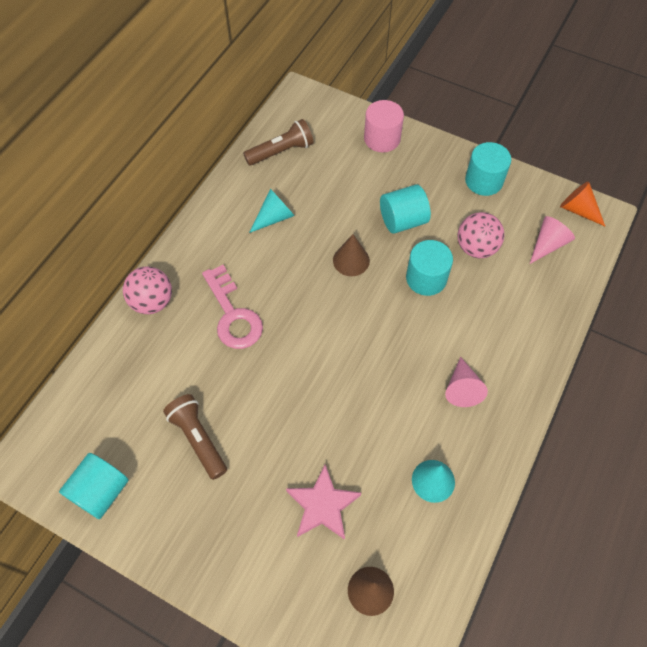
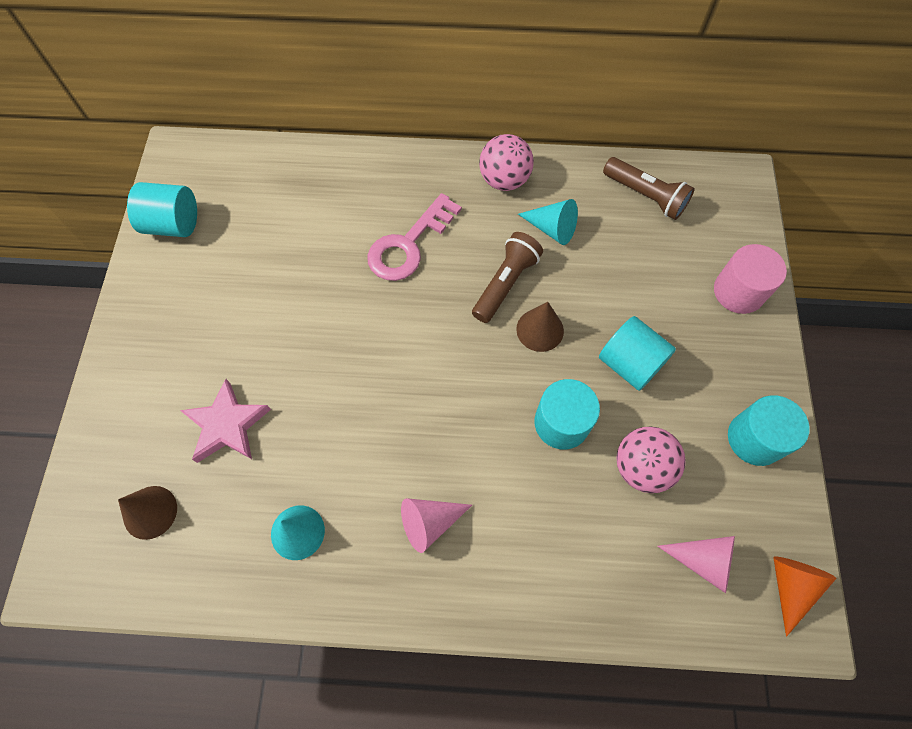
camera: 65 degrees right, 5 degrees up
(152, 302) = (387, 169): pink ball -> pink ball (504, 180)
(198, 439) = (256, 278): brown flashlight -> brown flashlight (505, 284)

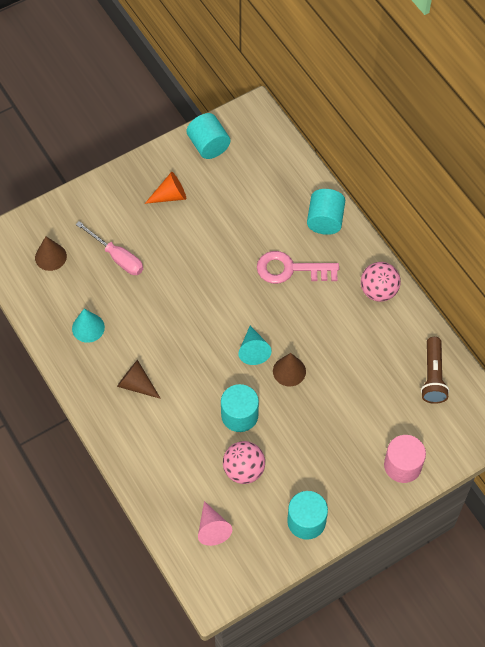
camera: 55 degrees right, 5 degrees down
(227, 425) = (117, 257): pink star -> pink screwdriver
(430, 523) = (136, 384): pink cone -> brown cone
(505, 284) = (305, 335): brown flashlight -> none
(552, 229) = (364, 338): turquoise cone -> turquoise cone (253, 350)
(629, 364) = (304, 430): turquoise cylinder -> turquoise cylinder (325, 220)
(790, 586) = (229, 579): orange cone -> orange cone (170, 196)

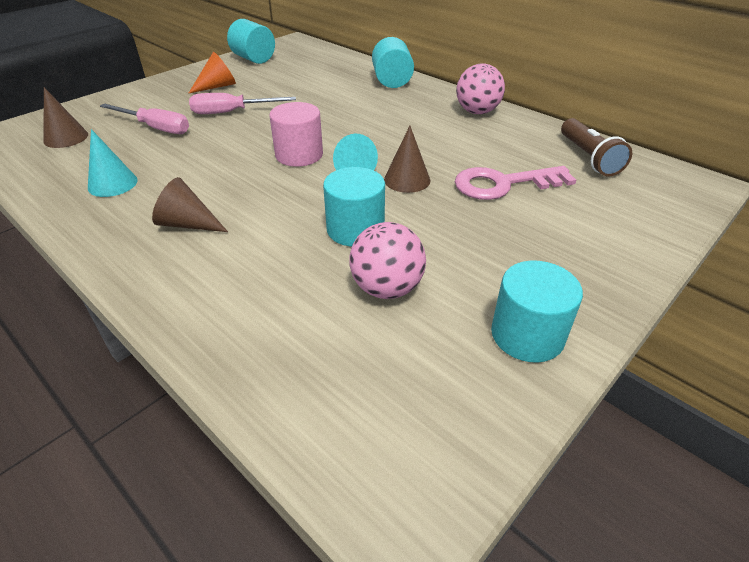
camera: 15 degrees left, 20 degrees down
(177, 245) = (231, 112): none -> pink screwdriver
(212, 528) = (360, 383): pink cone -> none
(290, 269) = (370, 111): pink key -> pink key (503, 184)
(402, 465) = (622, 239): pink cylinder -> pink cylinder (299, 155)

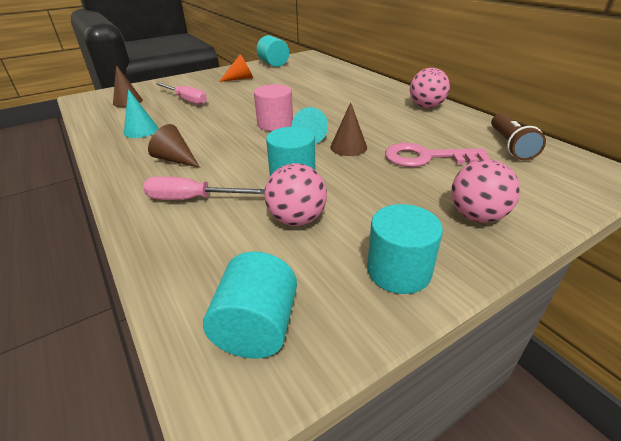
camera: 15 degrees right, 5 degrees down
(231, 112) = (241, 94): pink screwdriver -> pink screwdriver (192, 199)
(392, 81) = (367, 83): turquoise cylinder -> turquoise cylinder (257, 328)
(584, 254) = (477, 216): none -> pink ball

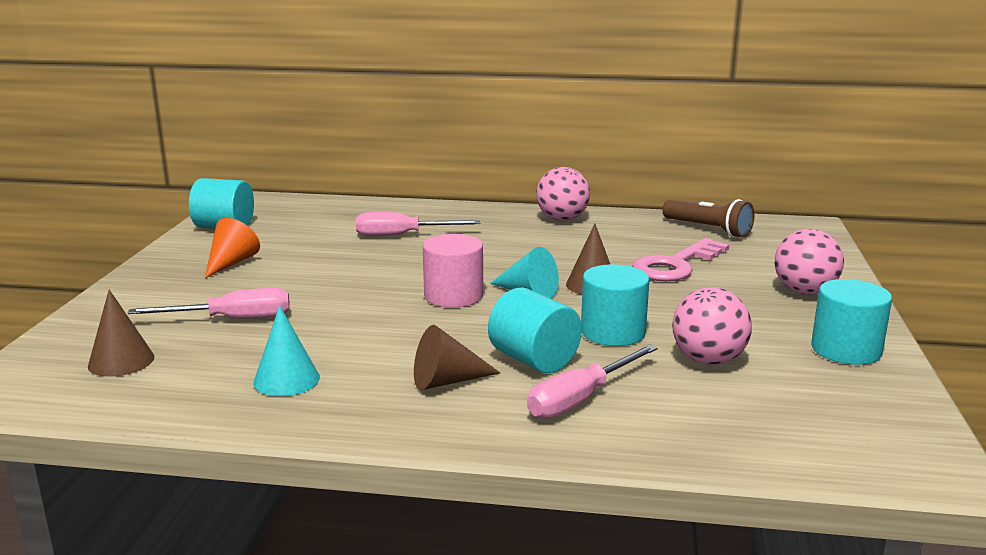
camera: 50 degrees left, 15 degrees down
(257, 328) = (862, 432): turquoise cylinder -> turquoise cylinder (534, 360)
(327, 88) = (402, 235): none -> pink screwdriver

